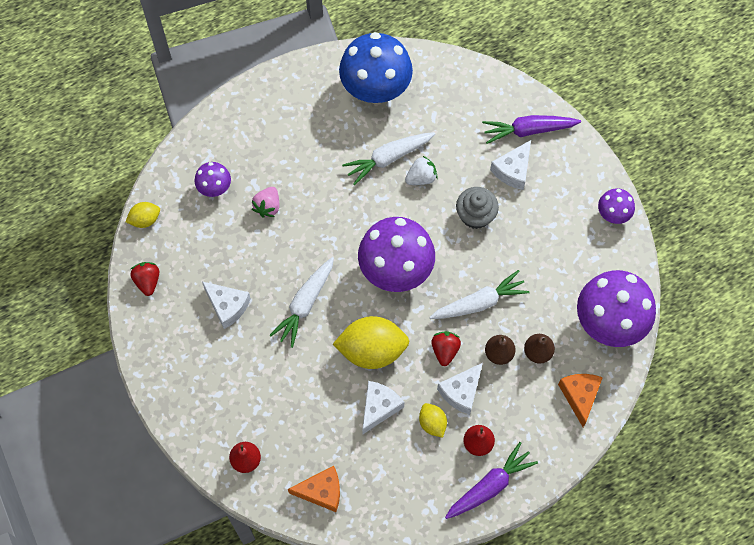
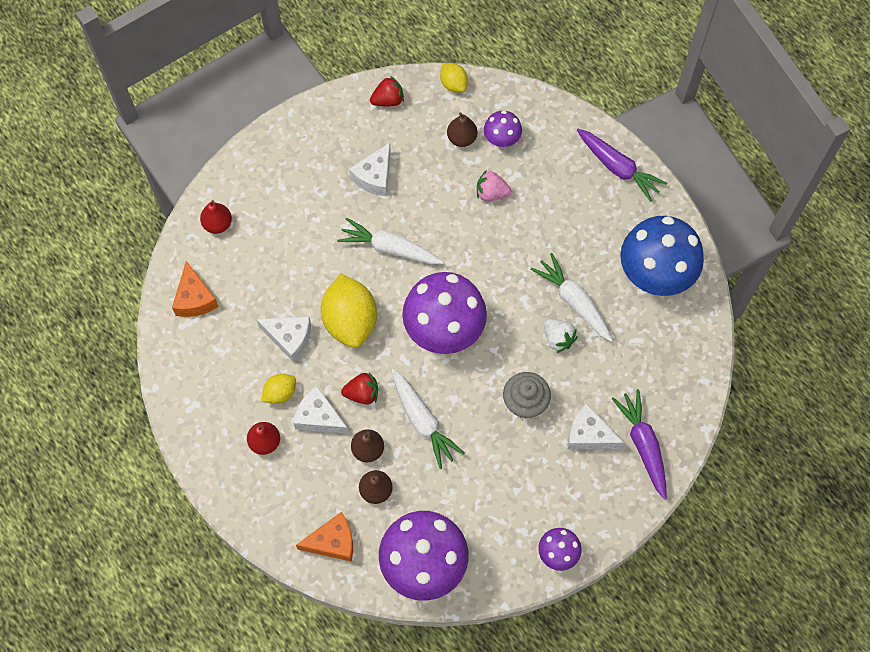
camera: 80 degrees right, 0 degrees up
(205, 222) = (461, 138): none -> brown pear
(490, 486) = (220, 460): purple carrot -> purple carrot (618, 168)

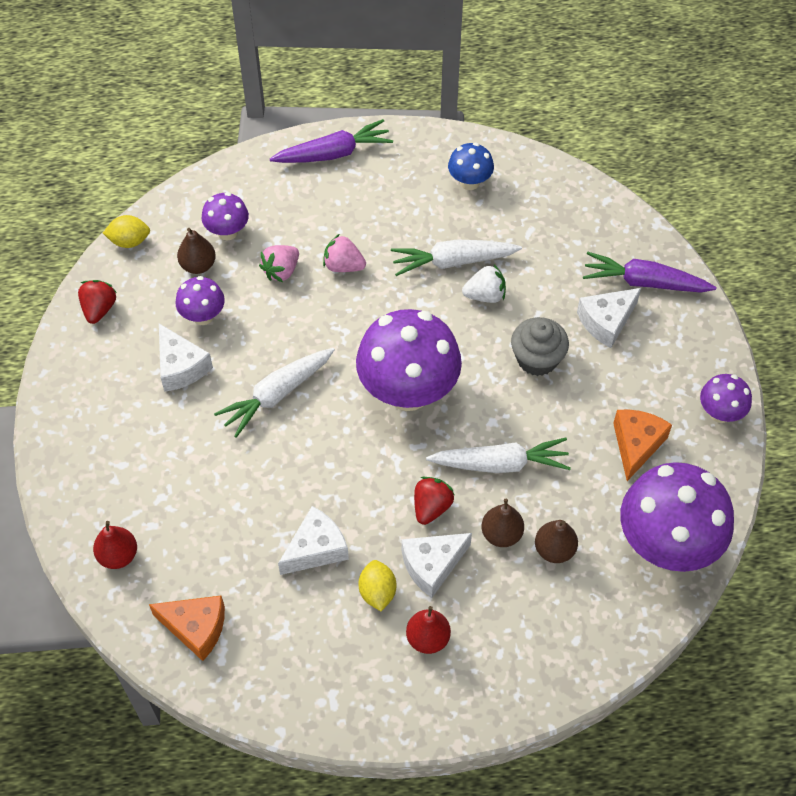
camera: 60 degrees left, 10 degrees down
(332, 542) = (591, 625): orange cheese -> orange cheese (636, 445)
(350, 321) = (337, 476): yellow lemon -> none
(423, 166) = (203, 316): none -> purple mushroom
(522, 230) = (343, 266): none -> pink strawberry
(655, 275) = (469, 182): blue mushroom -> blue mushroom, size x0.49

